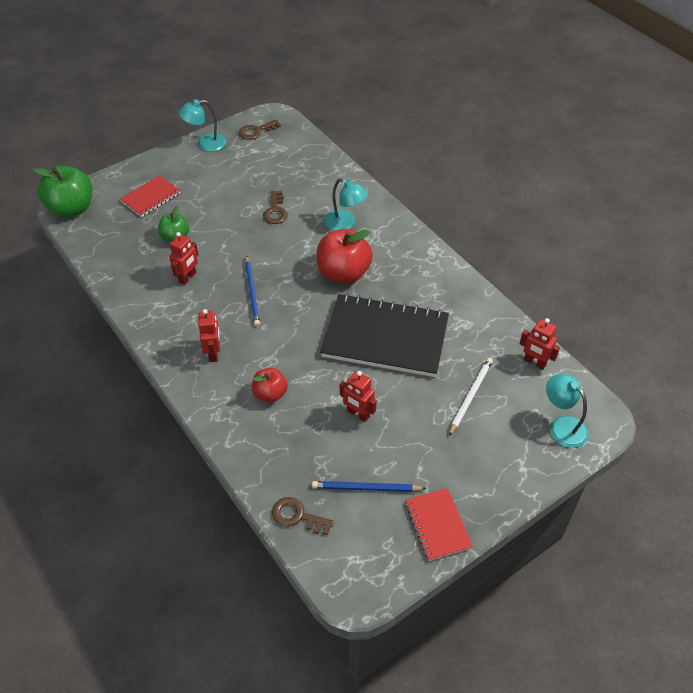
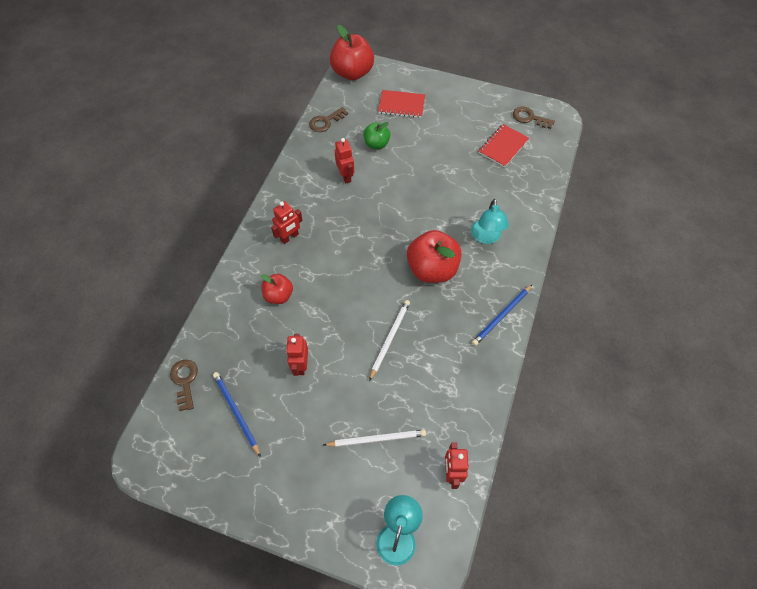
camera: 55 degrees right, 10 degrees up
(71, 209) = (352, 73): green apple -> red apple
(187, 277) = (345, 176): red robot -> red robot turned 105 degrees counterclockwise
(205, 144) = (484, 98): turquoise lamp -> none
(252, 292) = (363, 223): blue pencil -> blue pencil (501, 316)
(275, 211) = (457, 184): brown key -> brown key (325, 122)
(385, 337) = (390, 339): black notebook -> white pencil
(437, 525) = (234, 485): red notebook -> red notebook (503, 146)

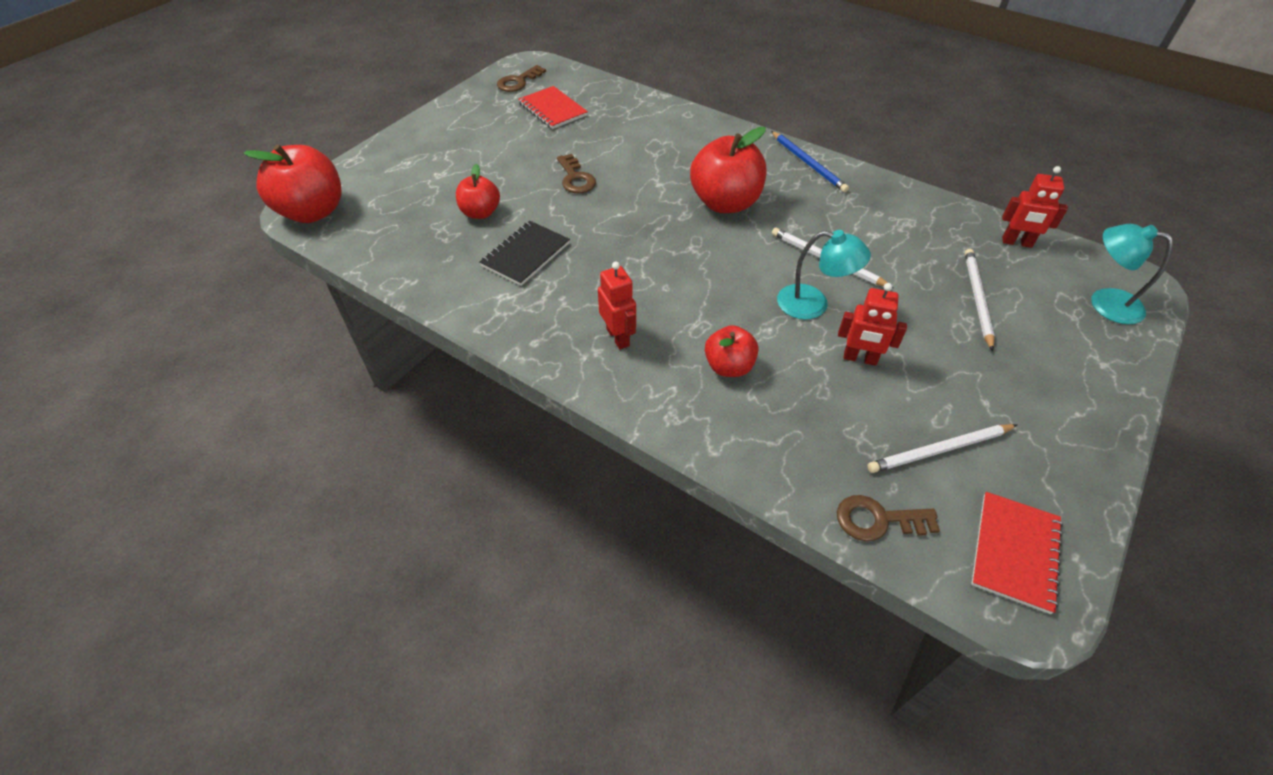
camera: 75 degrees left, 10 degrees down
(236, 412) = (939, 450): blue pencil -> white pencil
(325, 122) = (398, 258): brown key -> brown key (575, 178)
(345, 176) = (525, 254): red robot -> black notebook
(376, 144) = (480, 213): green apple -> red apple
(401, 105) = (421, 176): red notebook -> red notebook (1015, 552)
(486, 237) = (690, 151): turquoise lamp -> turquoise lamp (813, 304)

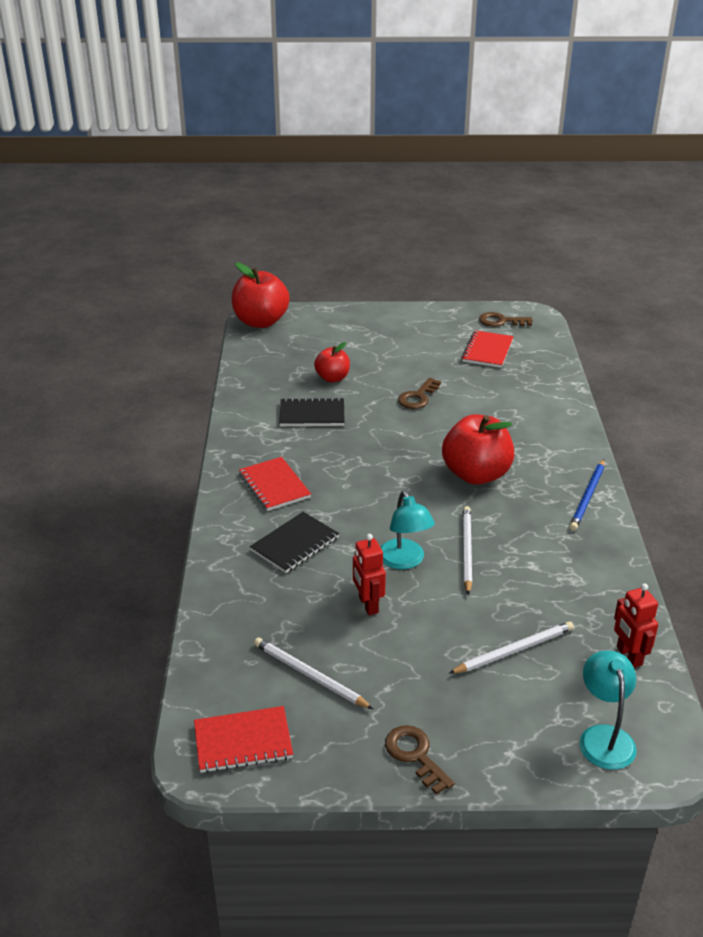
camera: 55 degrees right, 15 degrees down
(618, 337) = (274, 486): red robot -> red notebook
(729, 367) = (295, 544): red apple -> black notebook
(877, 520) = (215, 662): brown key -> brown key (415, 755)

